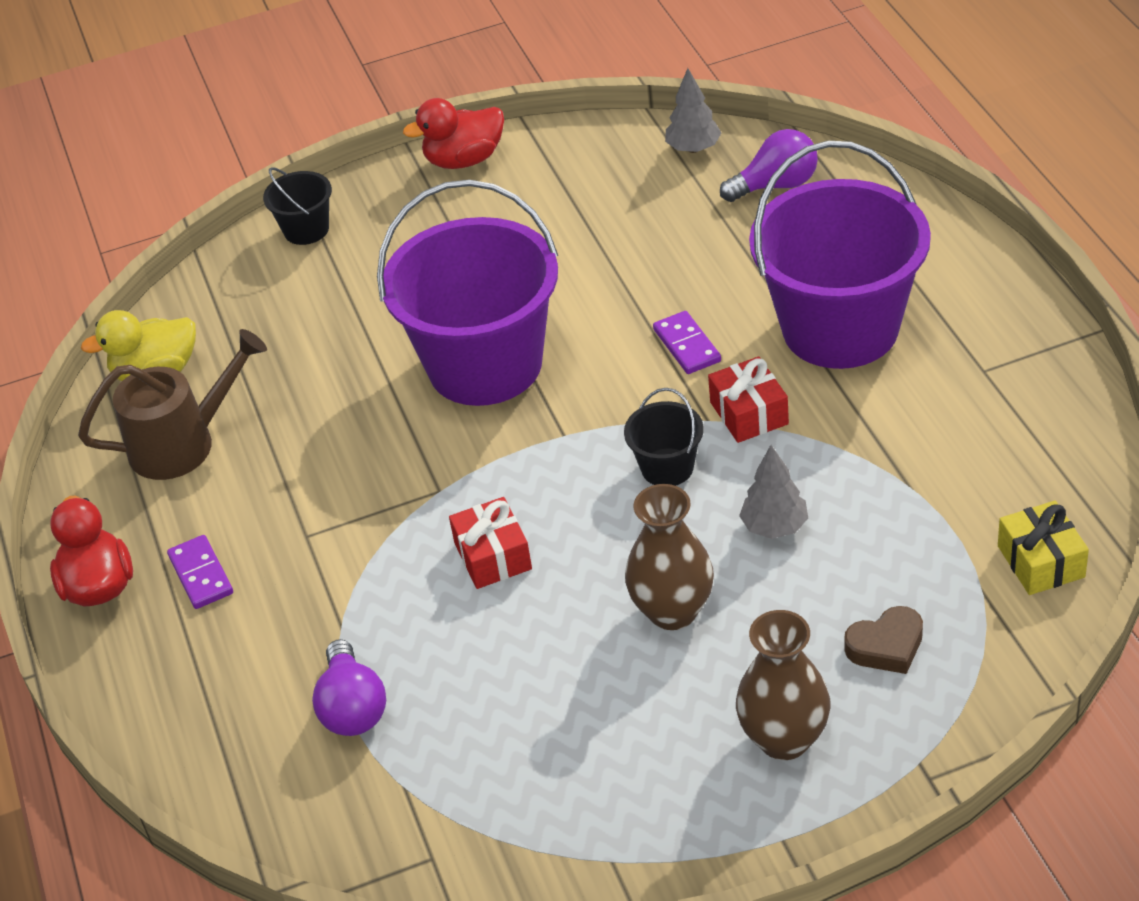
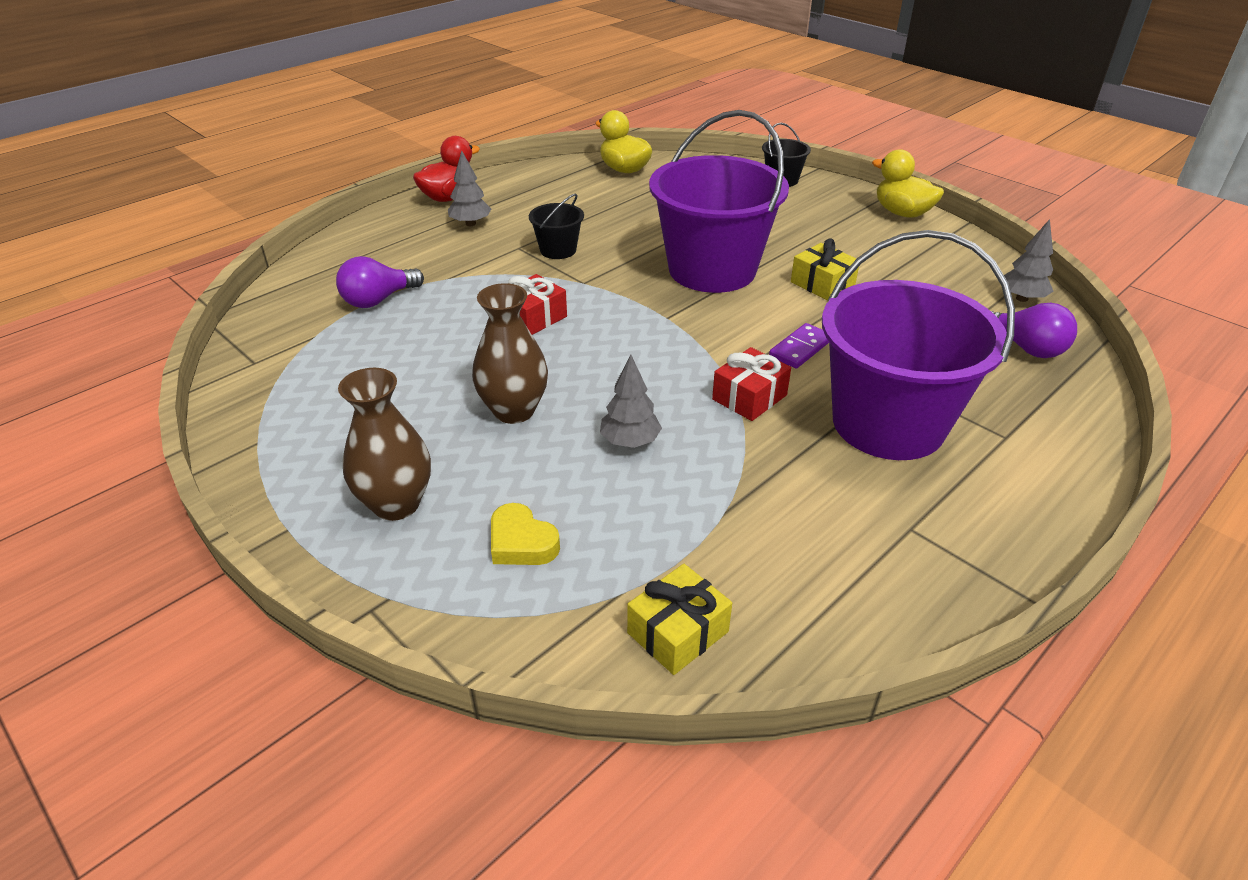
camera: 60 degrees right, 5 degrees down
(184, 443) = (573, 191): brown watering can -> none
(201, 575) = (470, 224): purple domino -> grey tree
(464, 160) = (902, 213): red duck -> yellow duck
(575, 284) = (822, 284): none -> yellow gift
(667, 468) = (663, 371): black bucket -> black bucket (558, 250)
(886, 646) = (521, 542): brown heart -> yellow heart

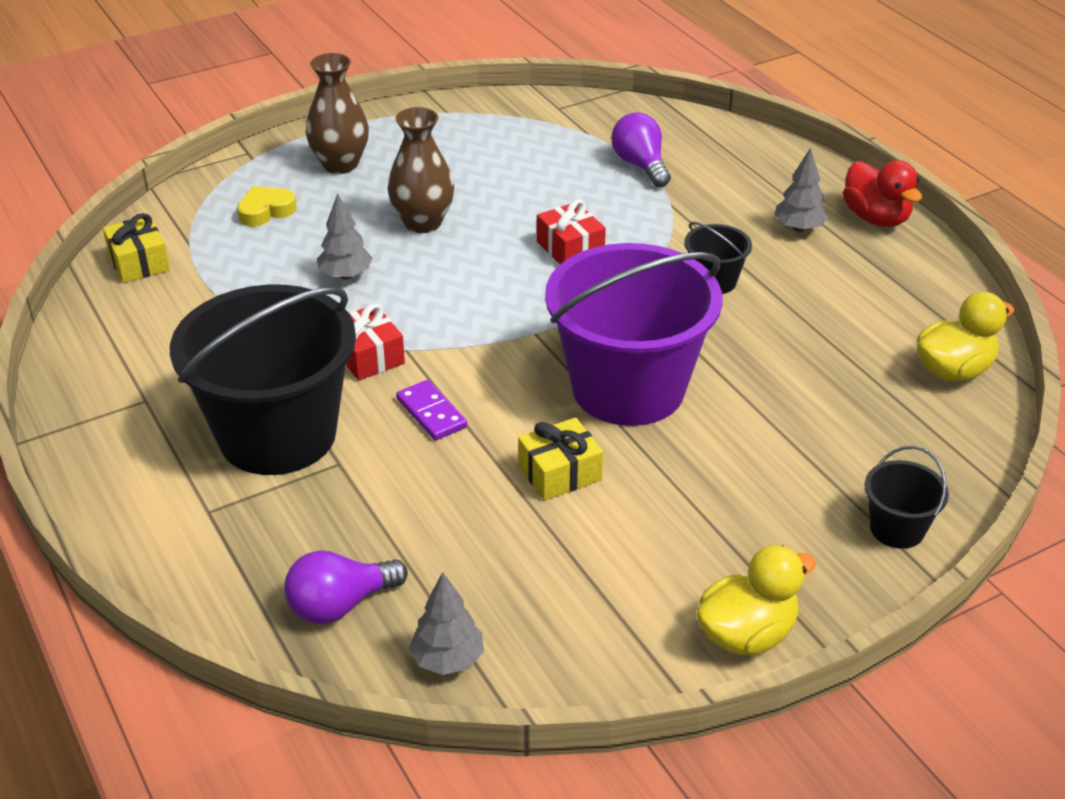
camera: 105 degrees right, 0 degrees up
(888, 423) = (277, 435): purple bucket -> black bucket

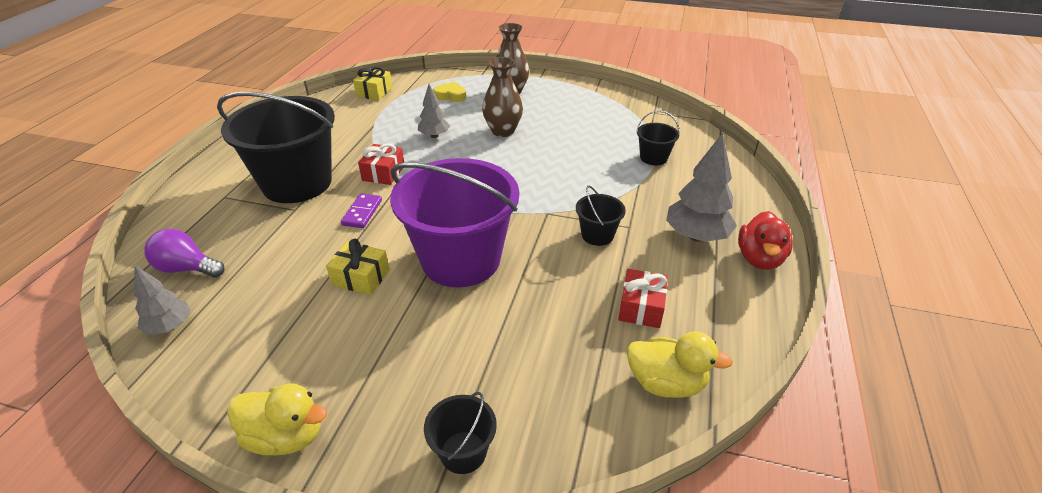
camera: 45 degrees right, 0 degrees up
(570, 248) = (549, 177): red gift -> red gift (641, 307)
(640, 165) = (653, 158): purple light bulb -> black bucket
(799, 228) = (696, 236): grey tree -> grey tree, size x1.66

